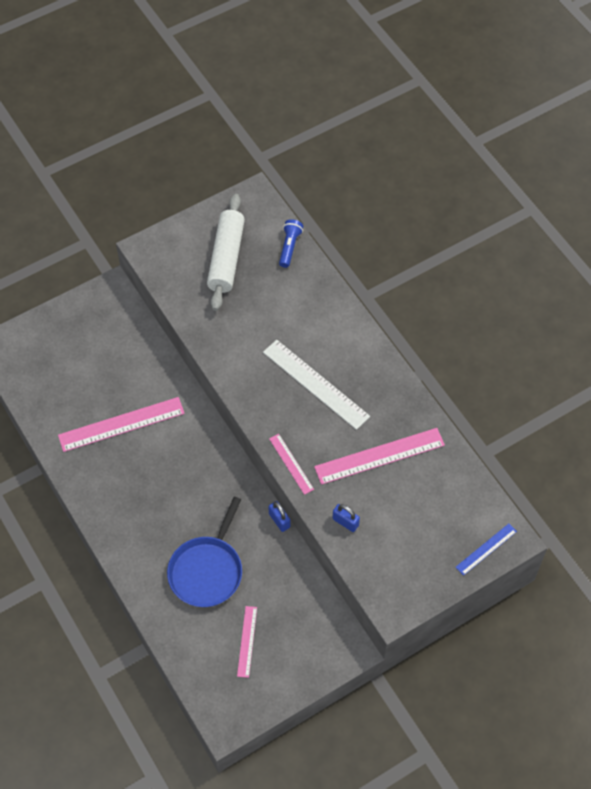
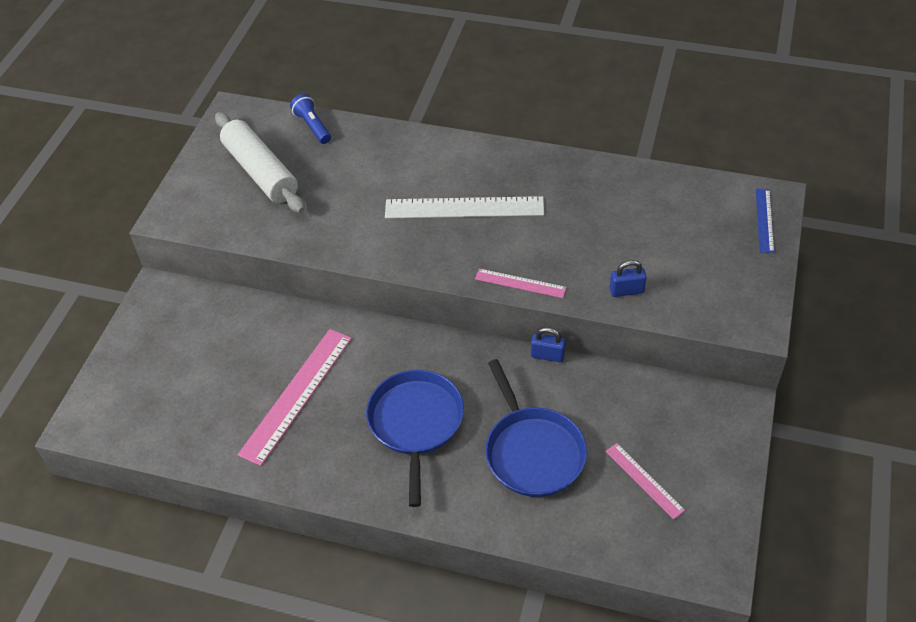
camera: 40 degrees left, 10 degrees down
(164, 498) = (416, 423): none -> blue pan
(379, 456) = (589, 219): pink ruler -> none

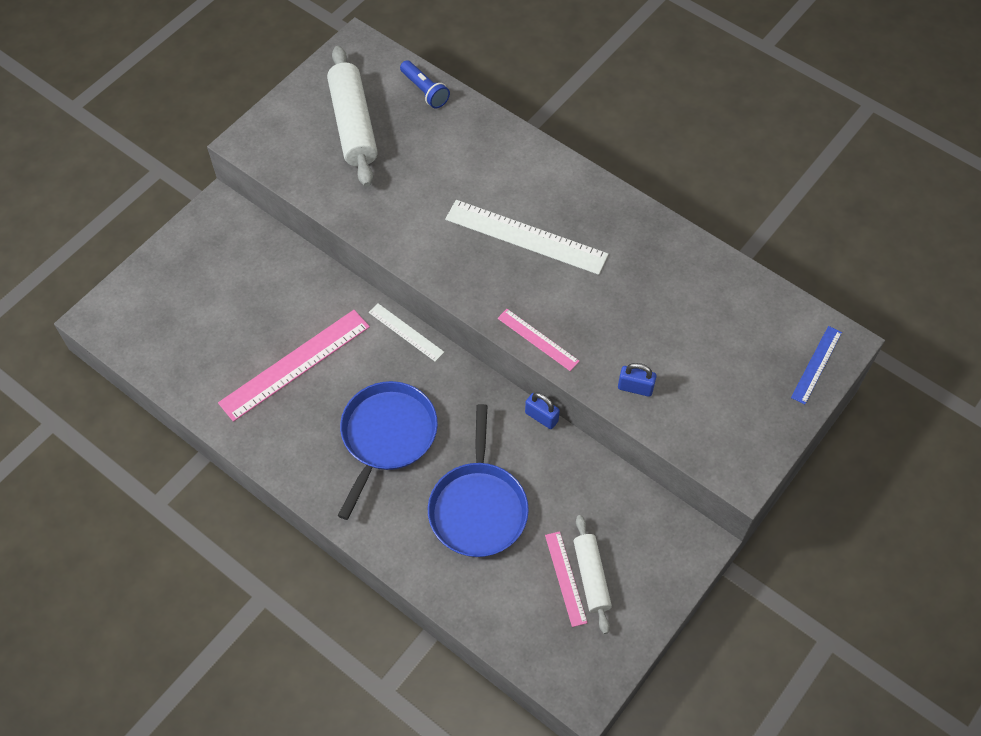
camera: 20 degrees right, 10 degrees up
(312, 126) = (425, 91): blue flashlight -> blue flashlight turned 150 degrees clockwise
(387, 330) = (406, 332): none -> white ruler
(666, 470) = (591, 576): none -> white rolling pin

